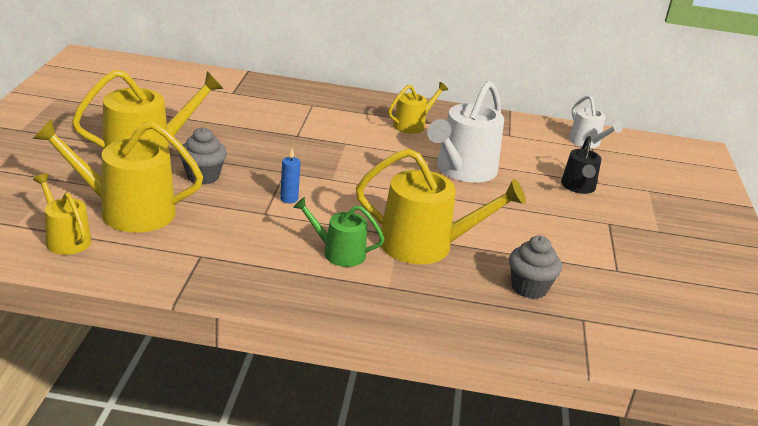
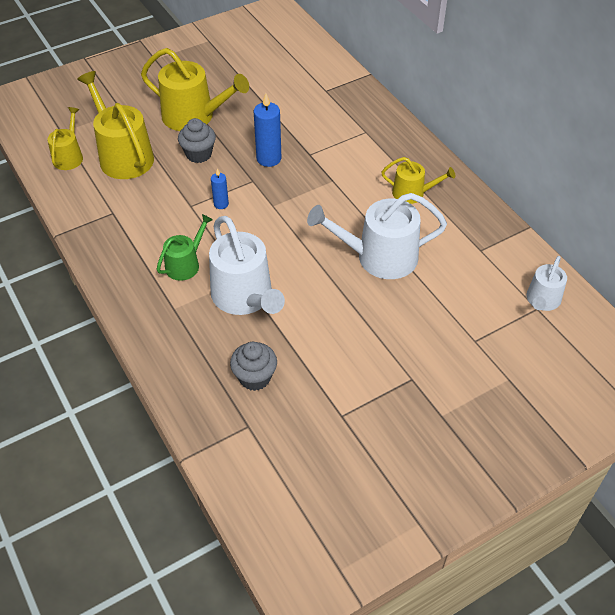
camera: 55 degrees right, 20 degrees up
(270, 152) = (269, 158): none -> blue candle
(339, 253) = (185, 264): green watering can -> green watering can turned 60 degrees clockwise
(425, 245) = (245, 297): yellow watering can -> white watering can
(578, 187) = (448, 333): black watering can -> none

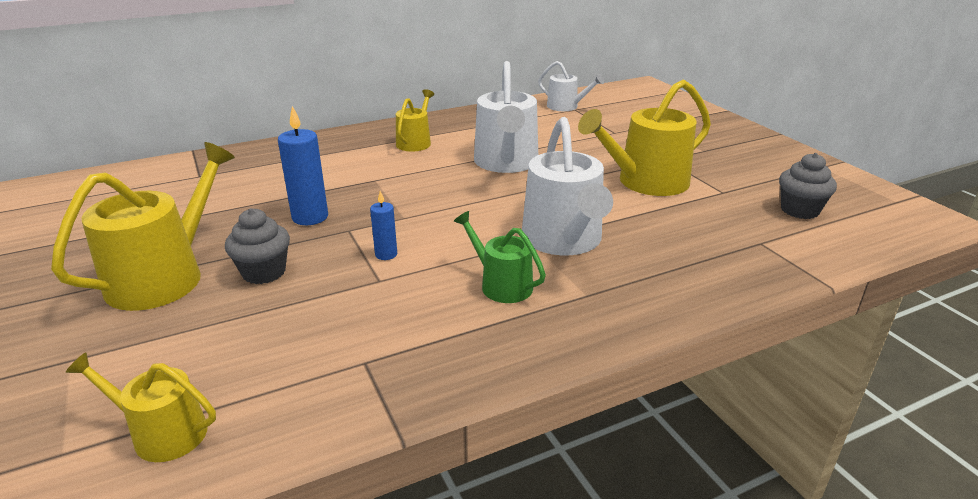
camera: 85 degrees left, 20 degrees down
(123, 156) = (213, 353): yellow watering can -> yellow watering can (646, 182)
(245, 297) = (564, 240): white watering can -> white watering can turned 105 degrees clockwise
(255, 377) = (690, 237): grey cupcake -> grey cupcake (799, 210)

